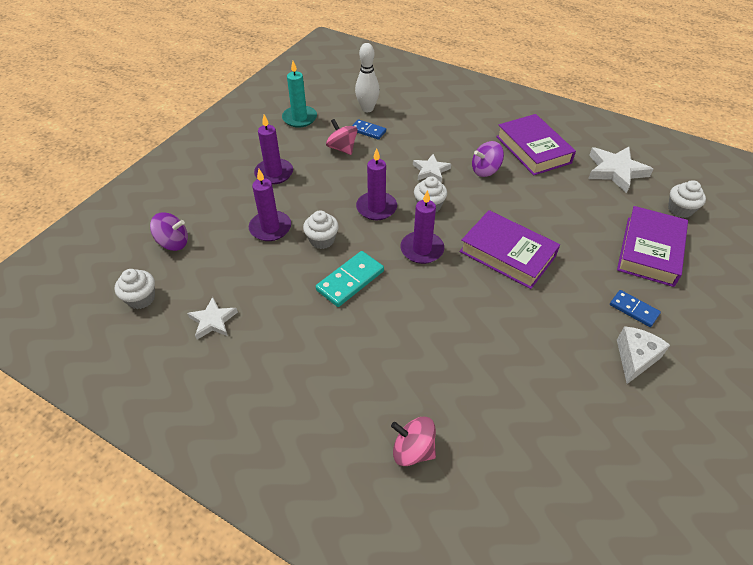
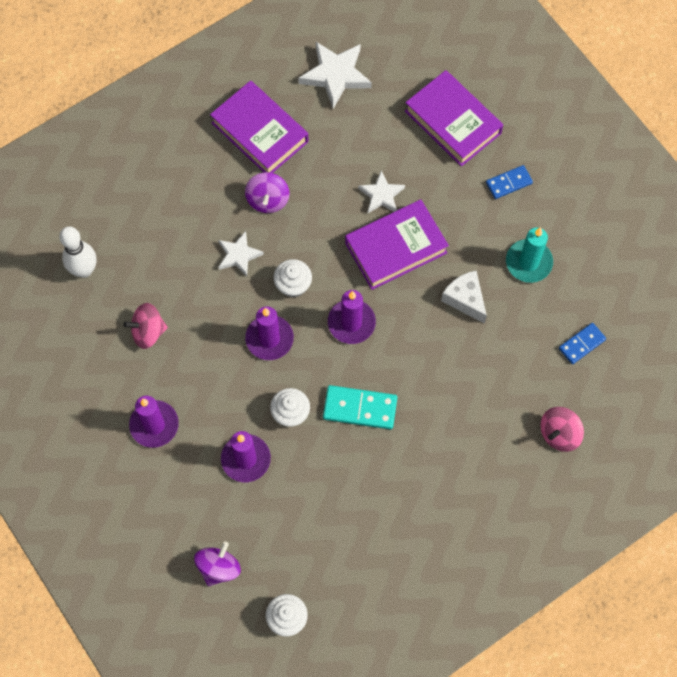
camera: 65 degrees left, 20 degrees up
(213, 321) = (350, 555): white star -> white star (381, 195)
(299, 118) = (59, 357): turquoise candle -> turquoise candle (528, 262)
(350, 281) = (360, 408): turquoise domino -> turquoise domino turned 60 degrees counterclockwise
(368, 131) = (130, 289): blue domino -> blue domino (582, 344)
(533, 149) = (260, 132): purple book -> purple book turned 45 degrees clockwise
(635, 358) = (555, 216): white cheese -> white cheese (465, 299)
(680, 210) = (417, 58): white cupcake -> none

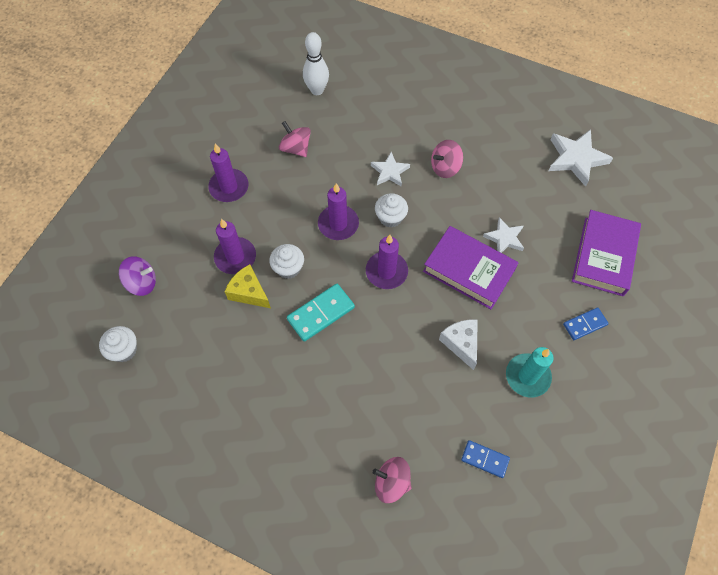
camera: 60 degrees right, 5 degrees down
(260, 132) = (493, 136): purple book -> none
(268, 200) = (445, 167): purple spinning top -> pink spinning top
(295, 465) = (249, 292): none -> yellow cheese
(360, 408) = (321, 313): turquoise domino -> turquoise domino turned 75 degrees clockwise
(465, 299) = (461, 343): white cheese -> white cheese turned 45 degrees counterclockwise
(509, 183) = (585, 324): blue domino -> blue domino turned 60 degrees counterclockwise

